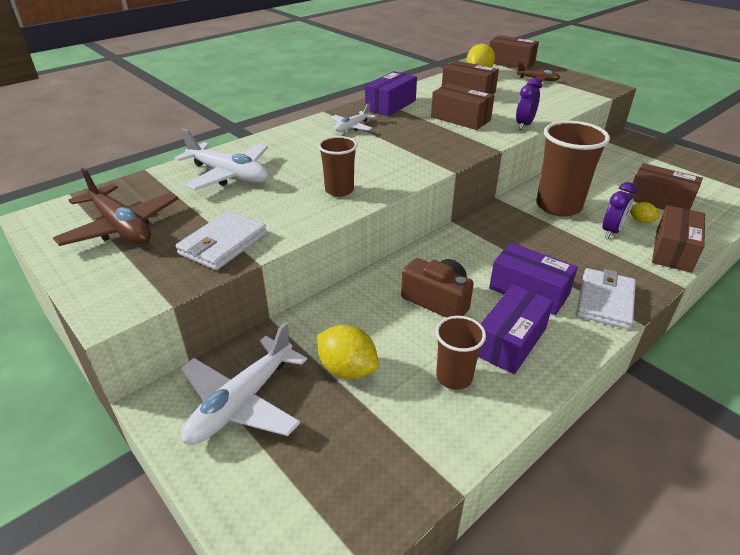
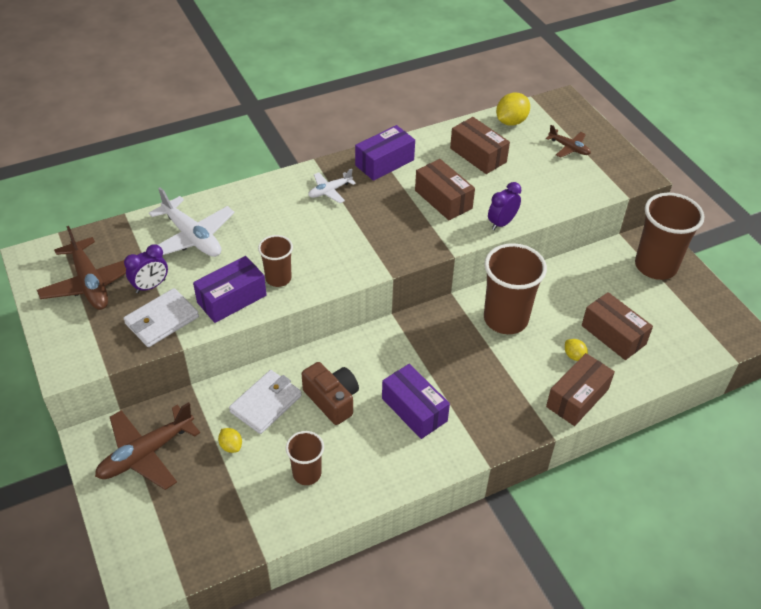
camera: 15 degrees right, 10 degrees up
(241, 402) = (146, 454): white plane -> brown plane
(347, 369) = (231, 446): yellow lemon -> yellow lemon, size x0.56
(510, 341) = (368, 454): purple box -> purple box (232, 299)
(511, 63) = (560, 109): brown box -> none
(605, 301) = (473, 436): white wallet -> white wallet (266, 403)
(611, 231) = (535, 362): purple clock -> purple clock (151, 286)
(649, 153) = (655, 266): none -> brown cup

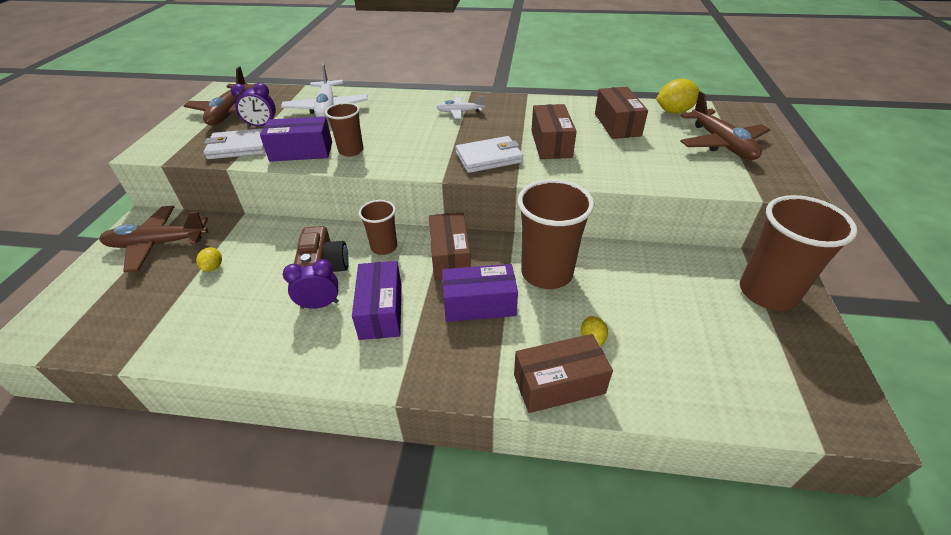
camera: 35 degrees right, 5 degrees down
(266, 403) = (274, 249): white wallet -> white wallet (489, 157)
(307, 473) = (236, 318): brown cup -> brown cup (384, 247)
(384, 162) = (525, 107): purple box -> purple box (479, 304)
(501, 223) = (591, 177): purple clock -> purple clock (320, 305)
(569, 148) = (721, 144): brown plane -> brown plane, size x1.80
(613, 335) = (658, 339): brown box -> brown box (450, 257)

